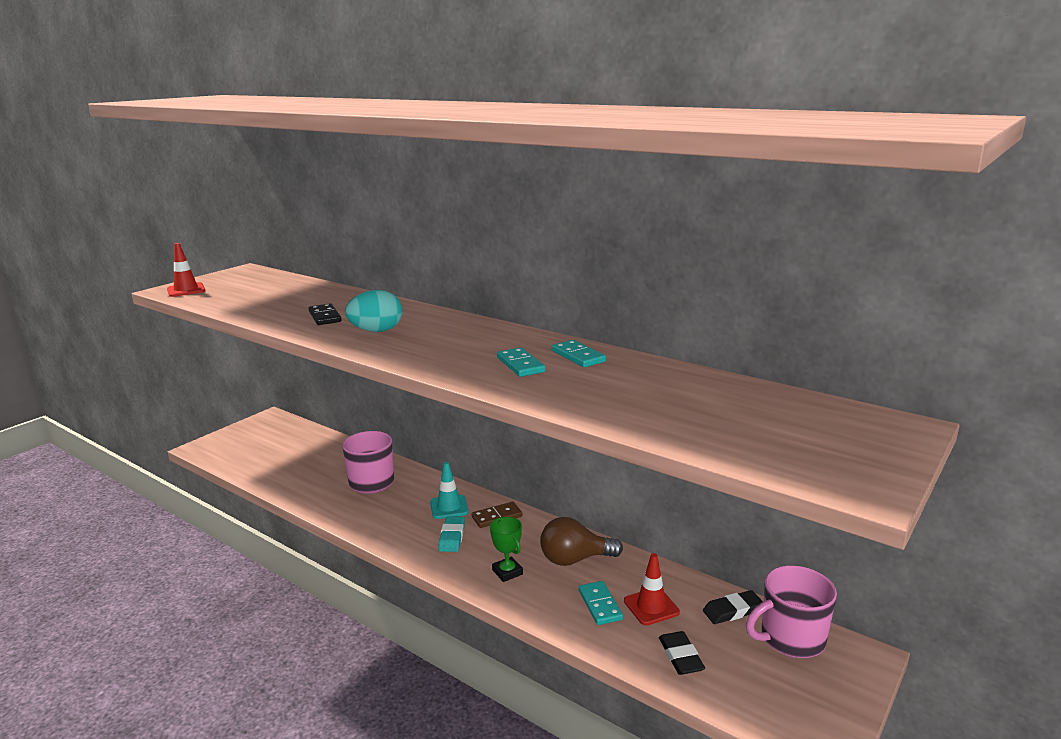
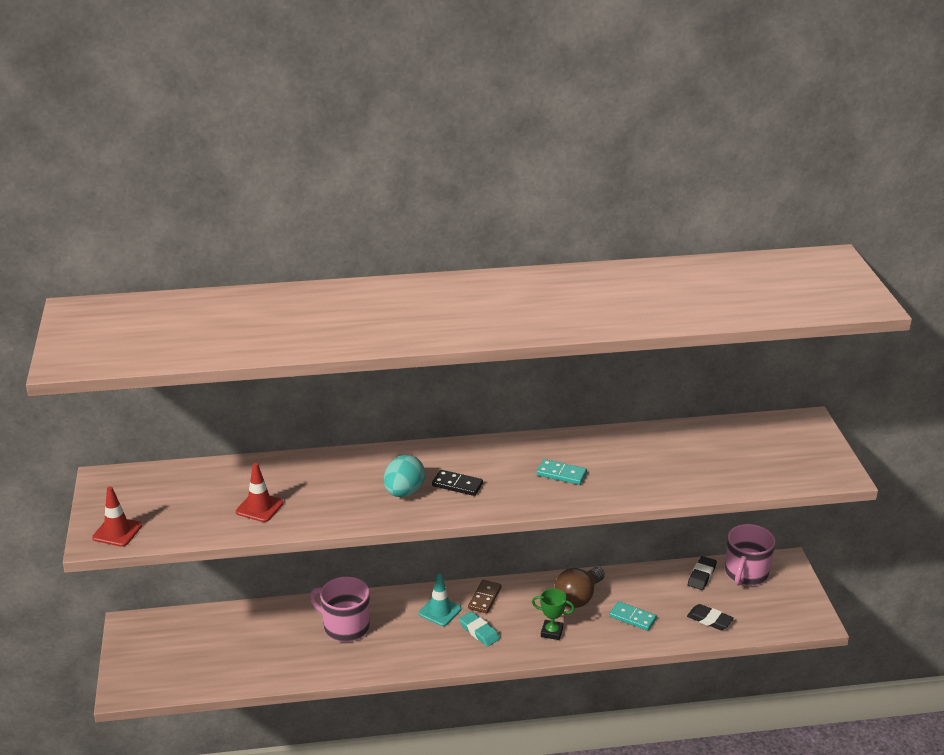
camera: 45 degrees left, 10 degrees up
(324, 317) = (329, 498): black domino -> black domino (457, 485)
(578, 356) = (581, 448): turquoise domino -> none
(651, 606) = (659, 600): red traffic cone -> red traffic cone (259, 507)

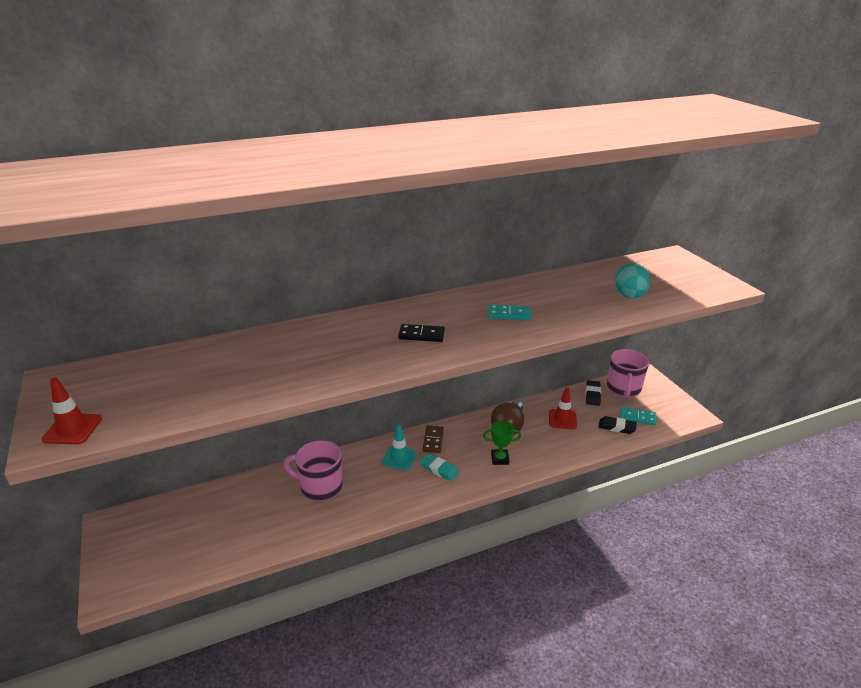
camera: 15 degrees left, 0 degrees up
(259, 507) = (232, 381): red traffic cone -> red traffic cone (562, 419)
(404, 492) = (374, 348): turquoise egg -> turquoise egg (629, 296)
(632, 617) = (558, 436): turquoise domino -> turquoise domino (637, 417)

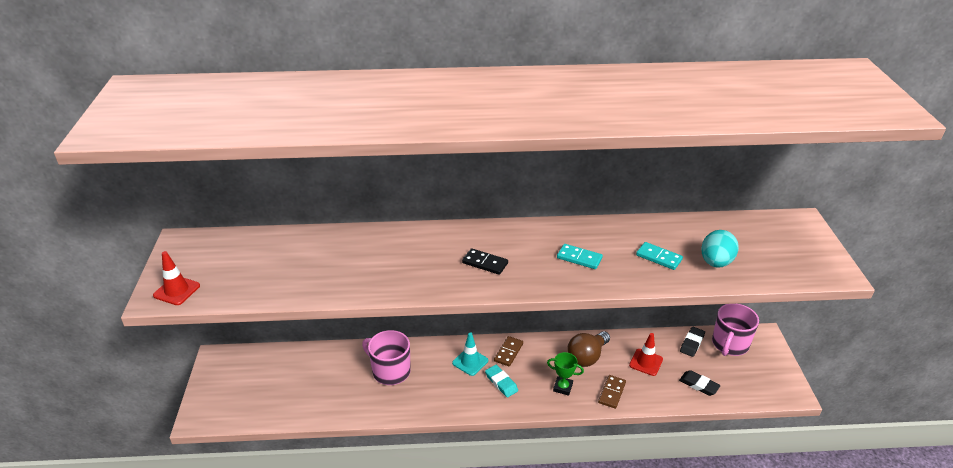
camera: 20 degrees right, 5 degrees up
(546, 452) = (611, 393): none -> brown domino
(637, 417) = (727, 380): turquoise domino -> turquoise domino (659, 257)

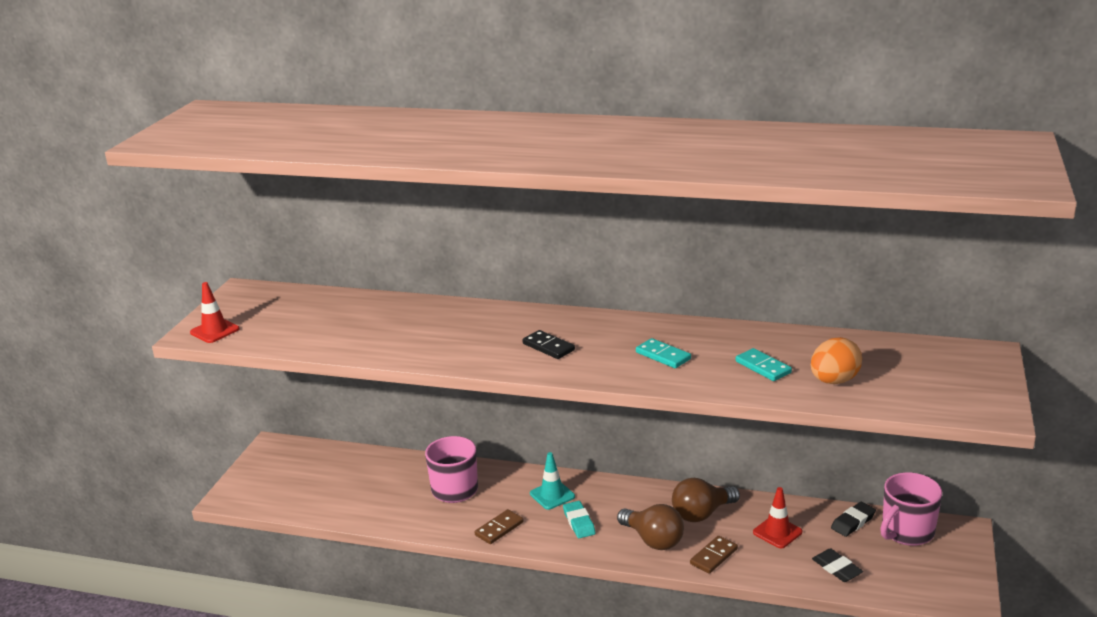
camera: 20 degrees right, 10 degrees down
(508, 352) = (604, 493): brown domino -> brown domino (499, 529)
(563, 387) = (653, 540): green trophy -> brown light bulb
(716, 262) = (834, 381): turquoise egg -> orange egg

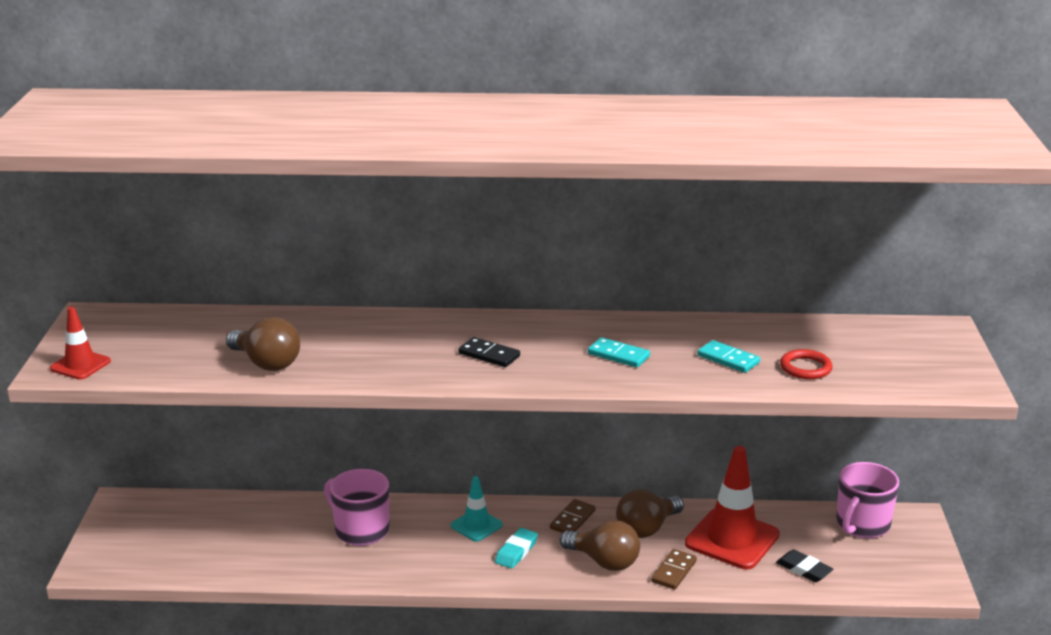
camera: 15 degrees left, 0 degrees up
(360, 340) = (266, 363): none -> brown light bulb
(499, 529) = (429, 568): brown domino -> brown domino (572, 520)
(579, 522) = (516, 551): turquoise eraser -> turquoise eraser turned 60 degrees clockwise
(777, 532) = (732, 539): red traffic cone -> red traffic cone, size x1.85
(834, 381) = (805, 368): orange egg -> red ring
(853, 522) = (805, 521): black eraser -> none

